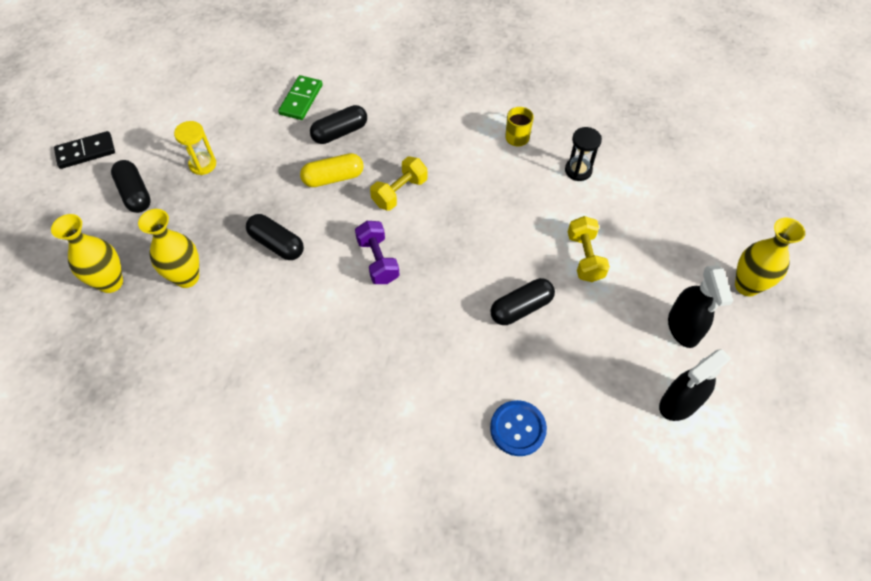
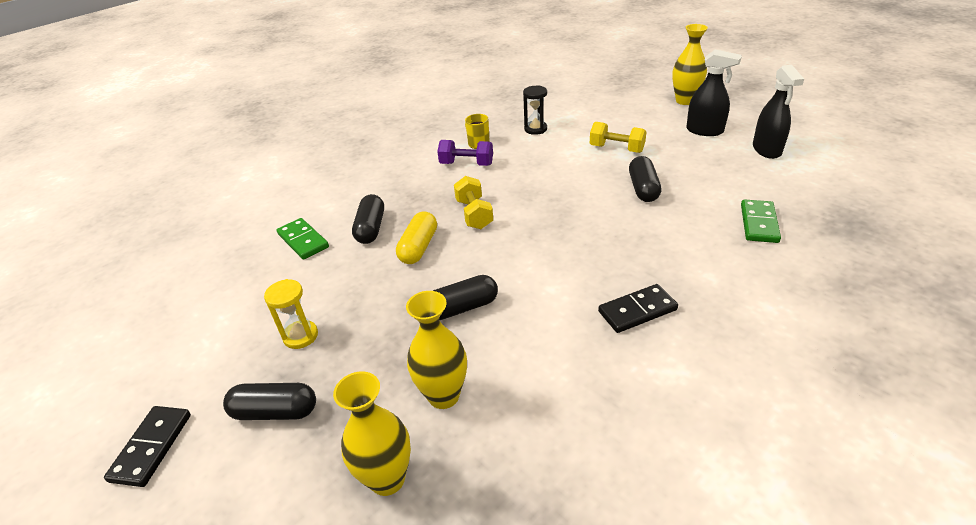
camera: 55 degrees left, 20 degrees down
(333, 365) = (637, 310): none -> black domino
(378, 260) = (537, 248): purple dumbbell -> purple dumbbell (466, 164)
(518, 429) = (758, 223): blue button -> green domino

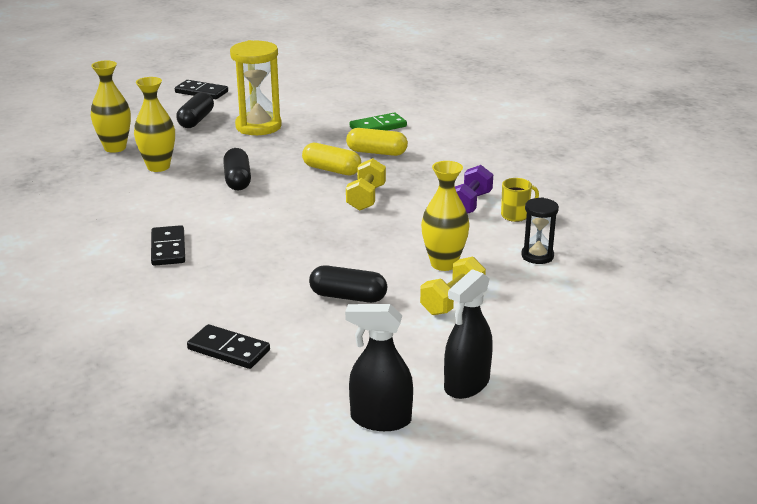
camera: 100 degrees right, 10 degrees down
(300, 336) = (258, 126): yellow hourglass -> yellow hourglass, size x1.79
(371, 228) = (376, 152): black capsule -> yellow capsule
(474, 214) = (366, 198): yellow dumbbell -> yellow dumbbell turned 75 degrees counterclockwise
(685, 101) = (580, 398): yellow vase -> yellow vase (444, 264)
(758, 223) = (229, 350): green domino -> black domino

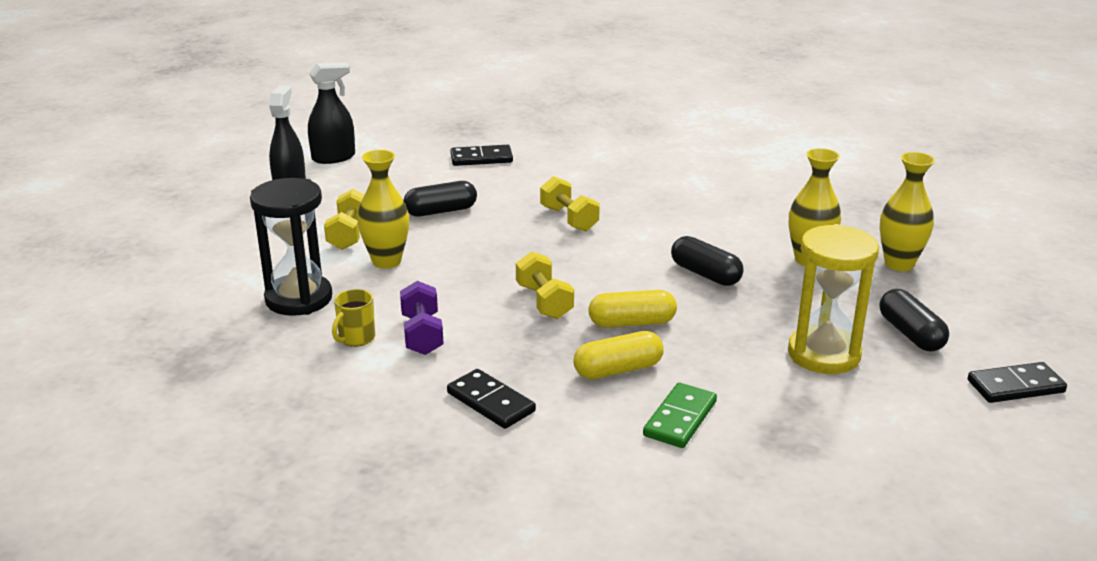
camera: 145 degrees right, 0 degrees up
(168, 248) = (641, 197): black domino -> black domino (490, 402)
(256, 250) = (569, 219): none -> yellow dumbbell
(537, 256) = (299, 299): black hourglass -> black hourglass, size x1.79

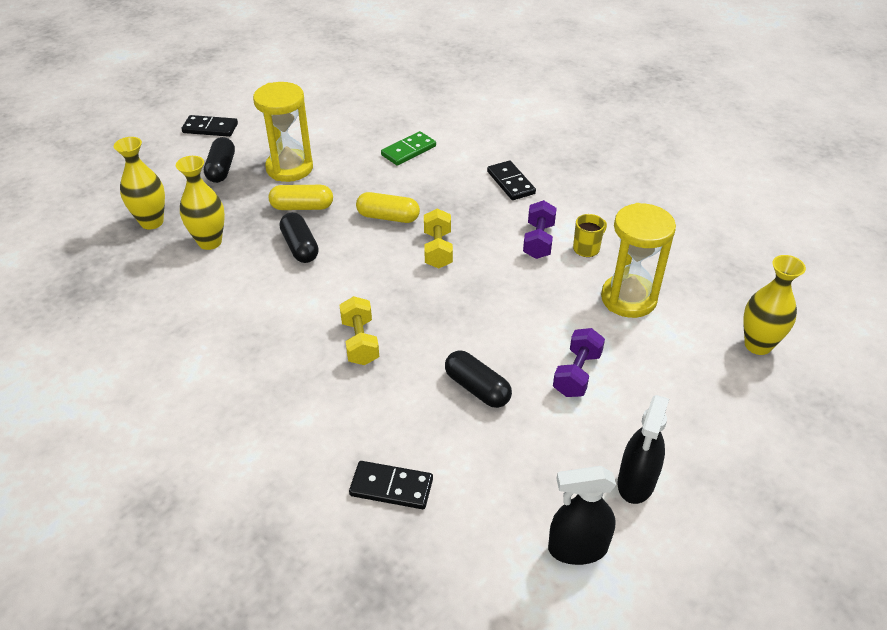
camera: 160 degrees left, 15 degrees up
(299, 299) = (628, 298): black hourglass -> yellow hourglass
(349, 234) = (577, 374): yellow dumbbell -> purple dumbbell
(386, 261) = (548, 325): yellow vase -> yellow vase (758, 345)
(441, 211) = (477, 388): black capsule -> black capsule turned 45 degrees clockwise
(618, 370) = (422, 186): yellow capsule -> yellow capsule (302, 207)

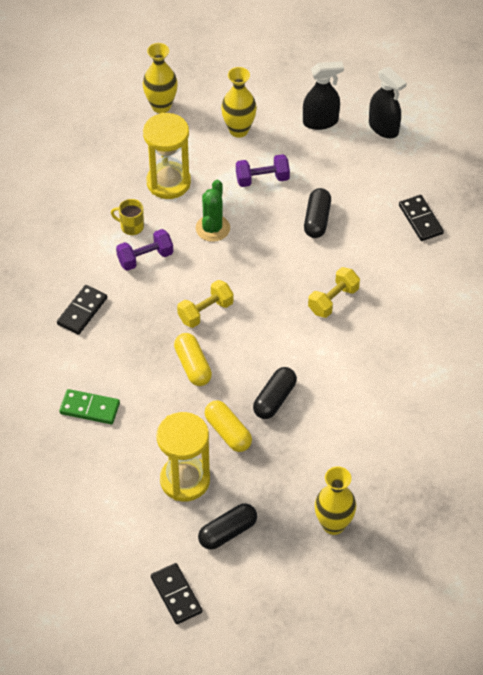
camera: 125 degrees left, 10 degrees up
(210, 242) = (320, 463): yellow vase -> yellow vase (238, 130)
(537, 301) = (212, 228): none -> green cactus

